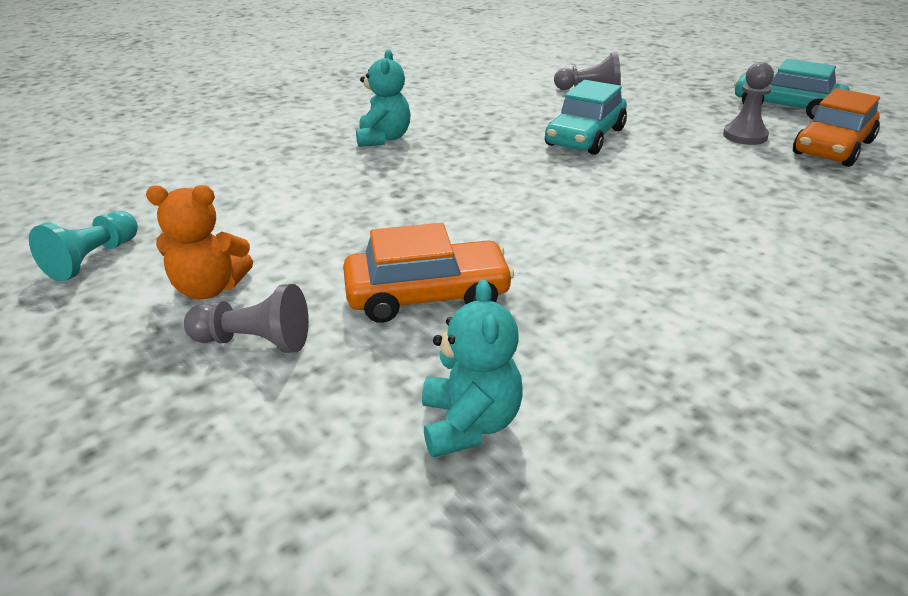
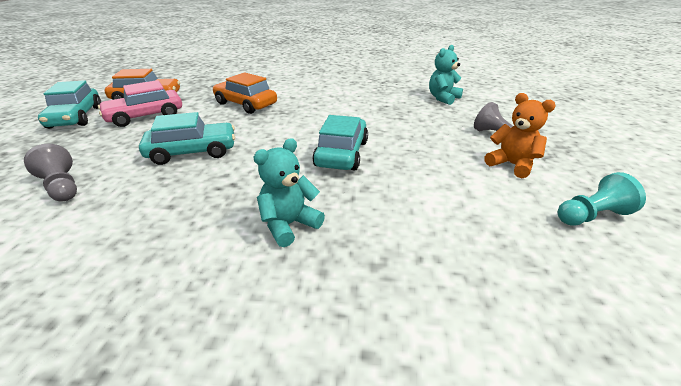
camera: 135 degrees left, 0 degrees up
(427, 295) = (413, 124): orange car -> orange car (245, 104)
(446, 201) = (341, 153): none -> turquoise car
(745, 136) = (145, 116): grey pawn -> pink car

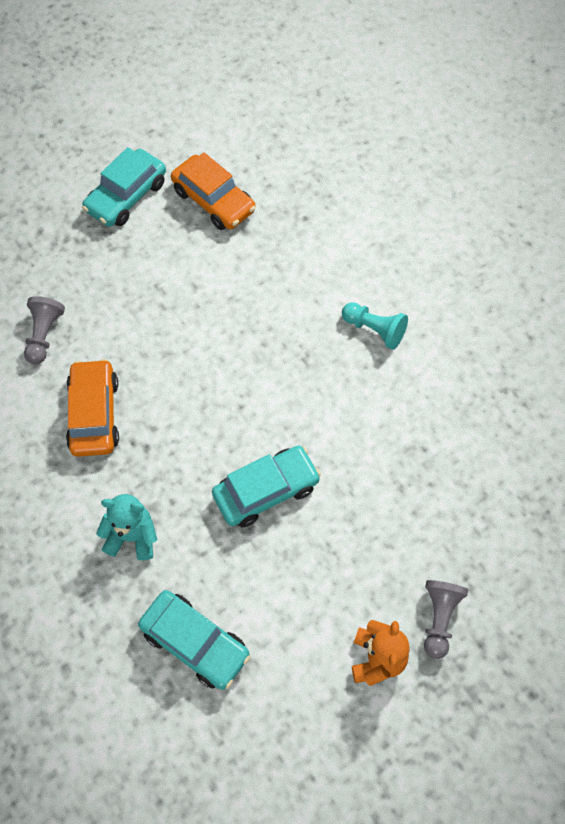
camera: 50 degrees right, 30 degrees up
(145, 116) = (181, 249): pink car -> none
(192, 152) = (161, 365): turquoise car -> turquoise car (195, 642)
(245, 104) = (290, 305): orange car -> orange car (94, 414)
(443, 98) = (511, 499): turquoise teddy bear -> none
(591, 216) = (330, 759): turquoise pawn -> turquoise pawn (374, 330)

